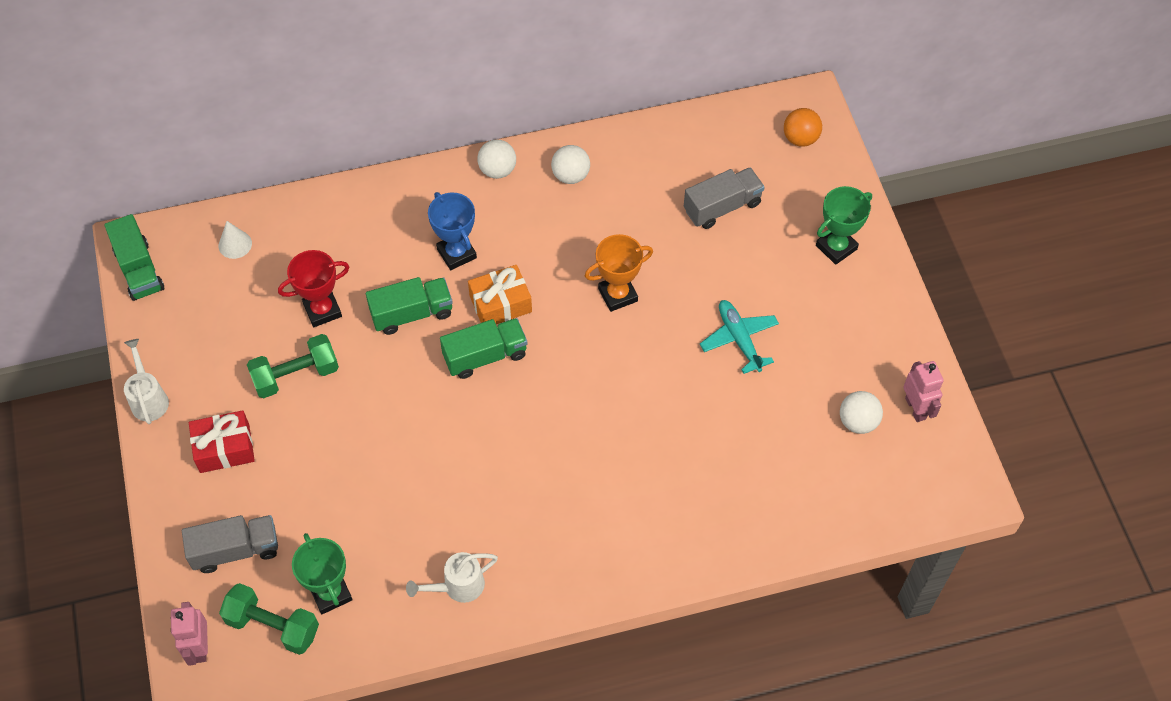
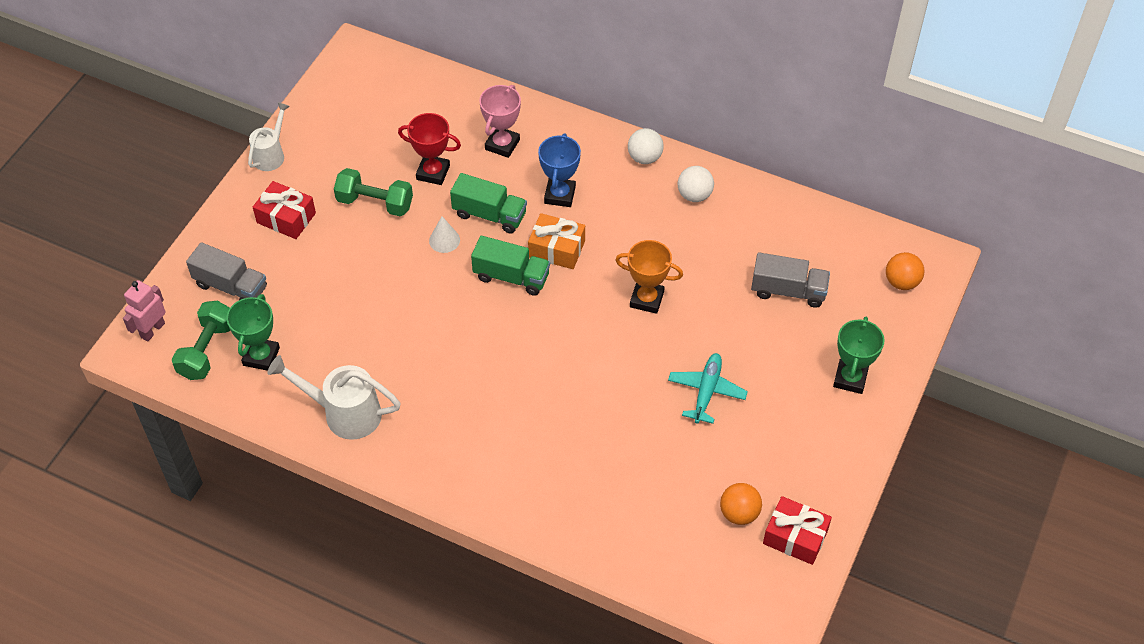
camera: 40 degrees right, 5 degrees down
(139, 270) = (343, 70): green truck -> none
(235, 244) = (418, 92): white cone -> white cone (444, 240)
(273, 626) = (207, 350): green dumbbell -> green dumbbell turned 45 degrees clockwise
(361, 242) = (502, 144): none -> pink trophy
(458, 586) = (344, 413): white watering can -> white watering can, size x1.56
(836, 247) = (850, 378): green trophy -> green trophy turned 75 degrees counterclockwise
(858, 422) = (739, 513): white ball -> orange ball
(915, 408) = (795, 537): pink robot -> red gift

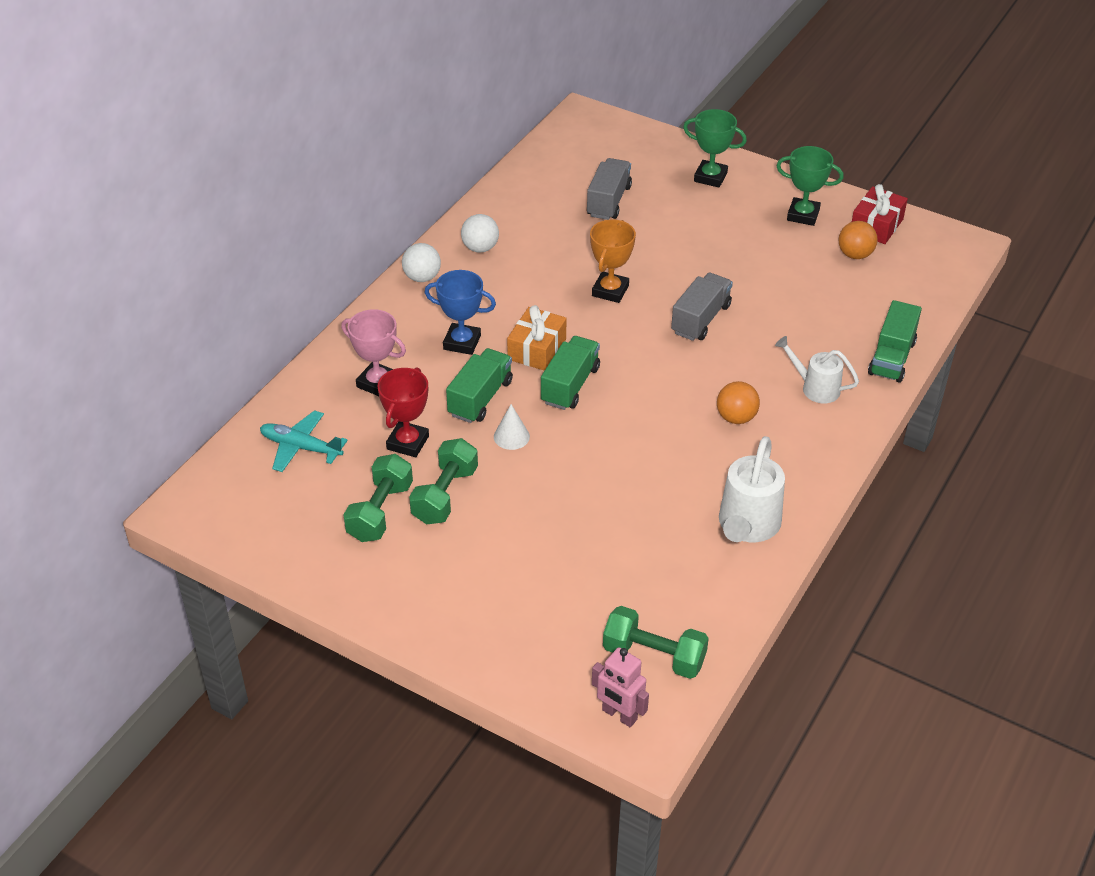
camera: 85 degrees left, 10 degrees down
(231, 286) = (557, 634): grey truck -> grey truck (700, 319)
(261, 356) = (666, 602): green trophy -> green trophy (803, 215)
(271, 154) = (344, 596): white watering can -> white watering can (815, 388)
(286, 218) = (454, 579): red gift -> none
(356, 165) = (380, 511): none -> green dumbbell
(576, 539) = (891, 358): none -> green truck
(706, 391) = (722, 262): turquoise plane -> turquoise plane (300, 447)
(901, 282) = (605, 136): orange ball -> orange ball (736, 417)

